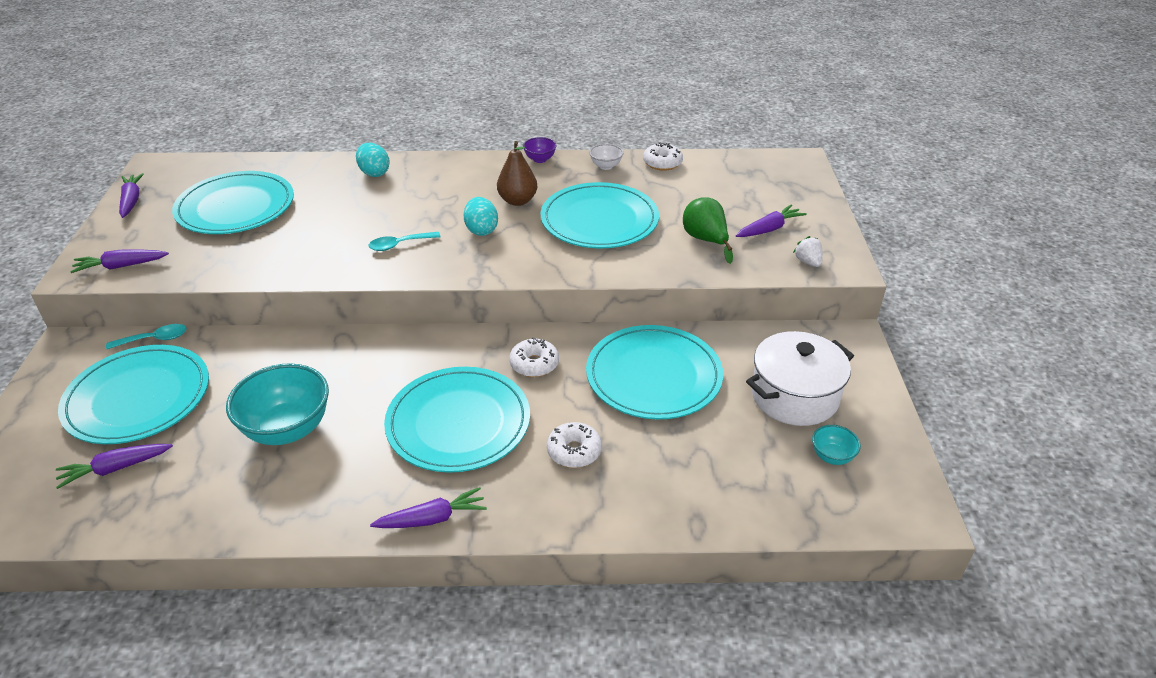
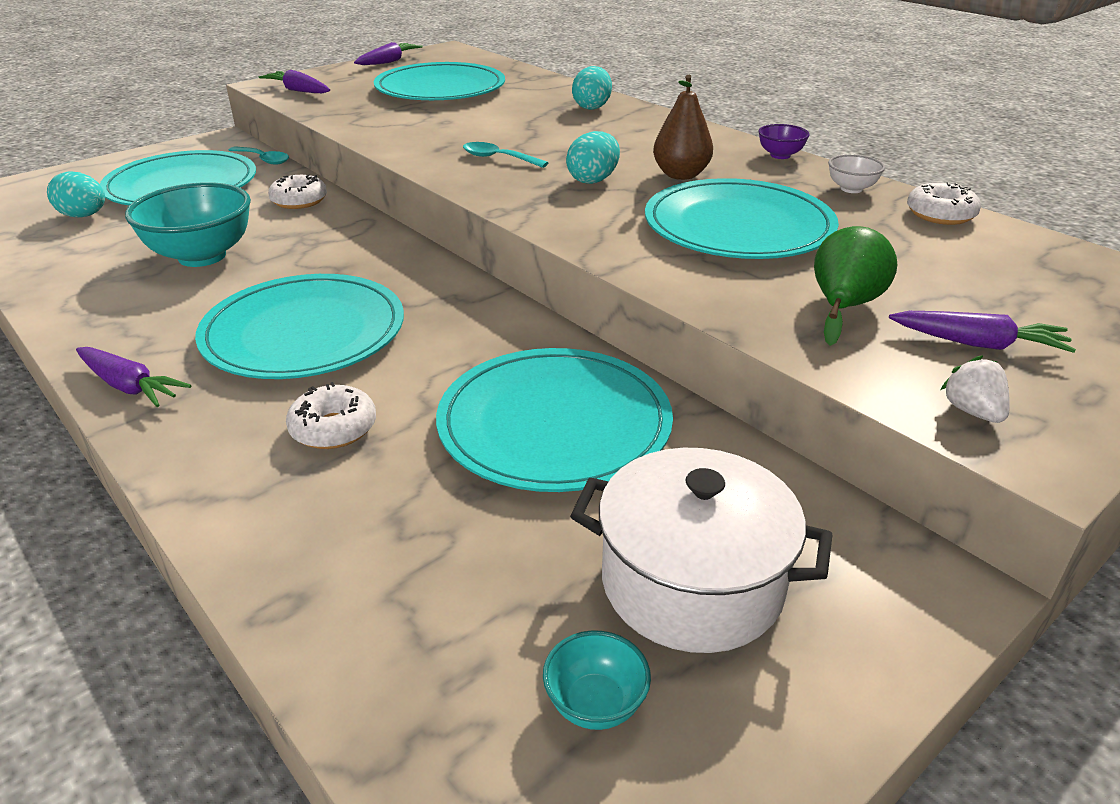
camera: 50 degrees right, 5 degrees down
(115, 469) = (84, 216): purple carrot -> turquoise egg
(534, 364) = (461, 332): white donut -> white donut (299, 201)
(808, 262) = (972, 411): white strawberry -> white strawberry turned 45 degrees counterclockwise

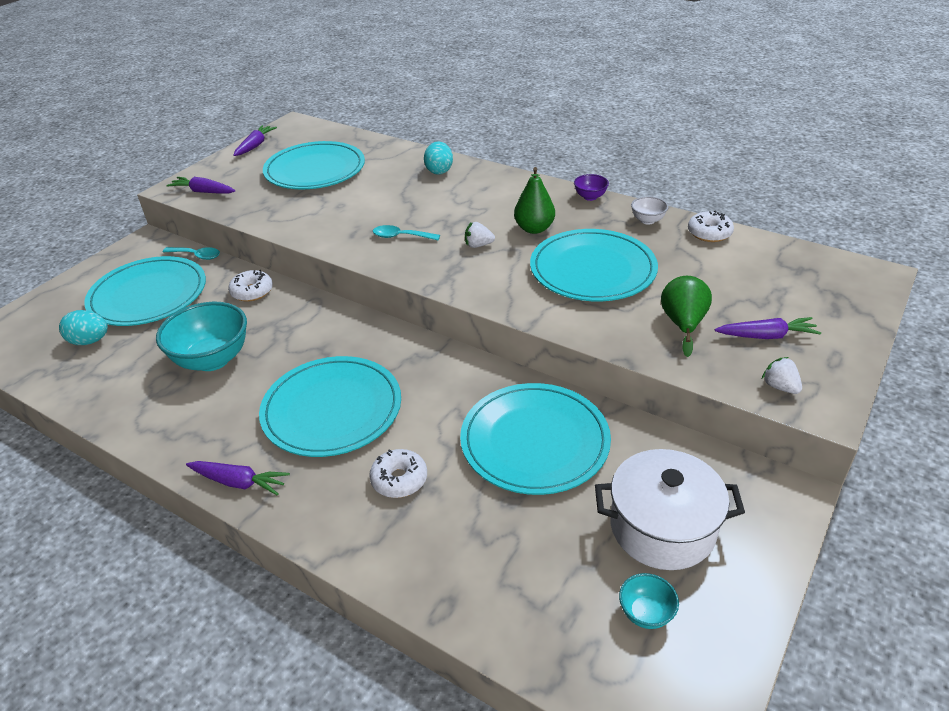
camera: 15 degrees left, 5 degrees up
(593, 180) = (478, 245): turquoise egg -> white strawberry
(680, 175) = (534, 229): brown pear -> green pear

